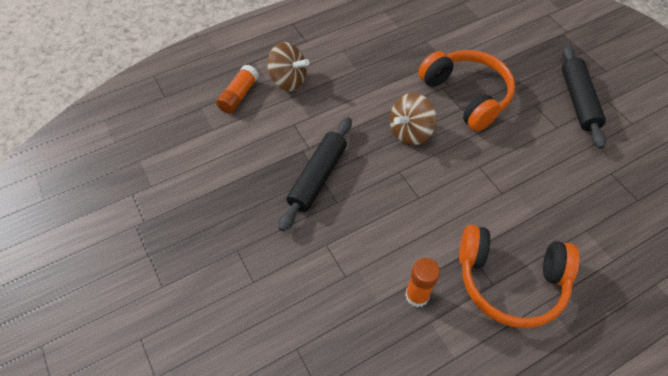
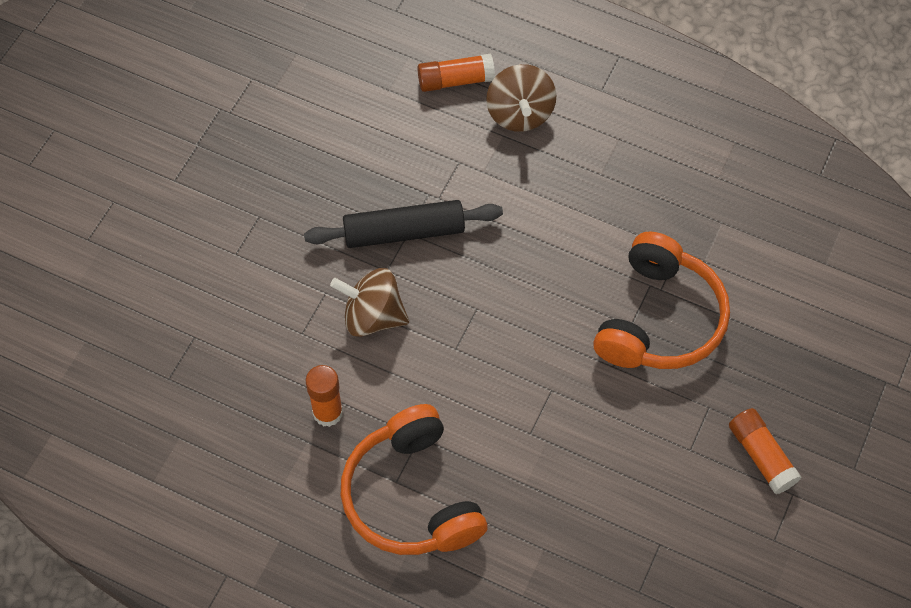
camera: 55 degrees right, 5 degrees up
(410, 132) = (545, 288): brown spinning top -> brown spinning top (372, 316)
(578, 101) = (761, 456): black rolling pin -> orange glue stick

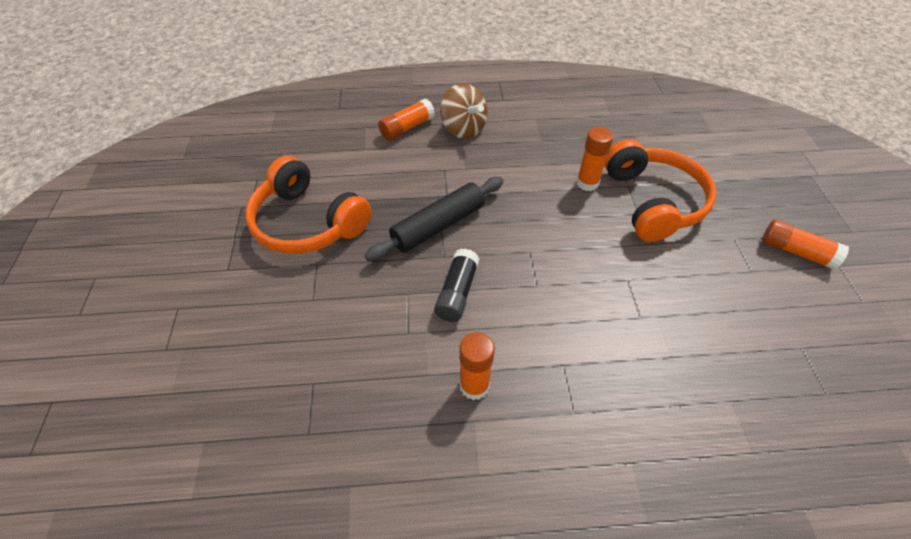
camera: 30 degrees left, 10 degrees down
(372, 316) = (457, 292): brown spinning top -> black glue stick
(411, 496) = (596, 418): orange headphones -> orange headphones (307, 223)
(605, 259) = (587, 183): none -> orange glue stick

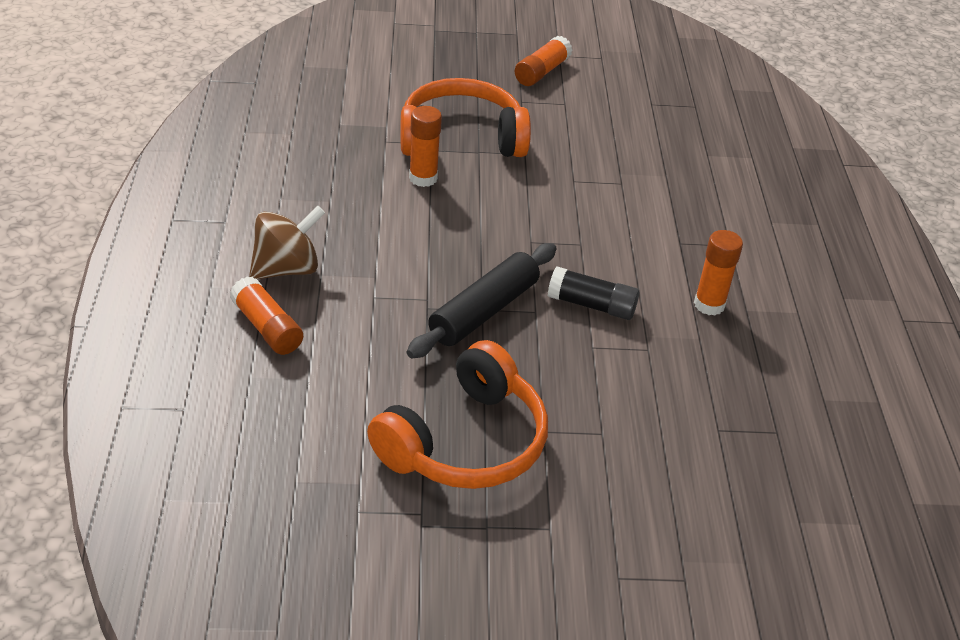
camera: 90 degrees left, 10 degrees down
(438, 226) = (484, 311): black rolling pin -> black rolling pin turned 75 degrees clockwise

